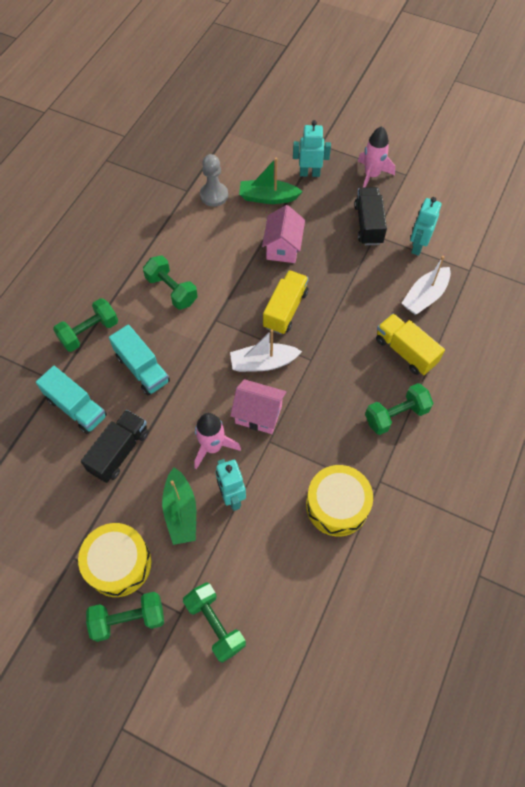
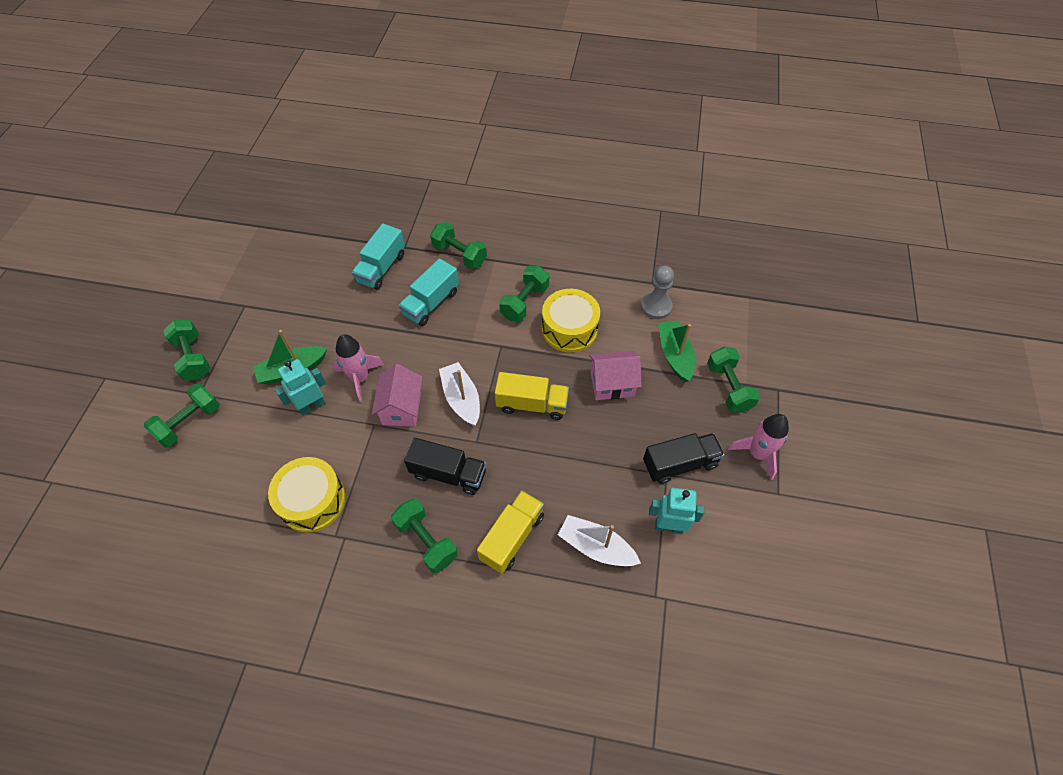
camera: 75 degrees right, 5 degrees down
(118, 563) = (241, 338): yellow drum -> yellow drum (569, 329)
(119, 451) = (344, 309): black truck -> black truck (448, 474)
(309, 173) = (728, 387): turquoise robot -> green dumbbell

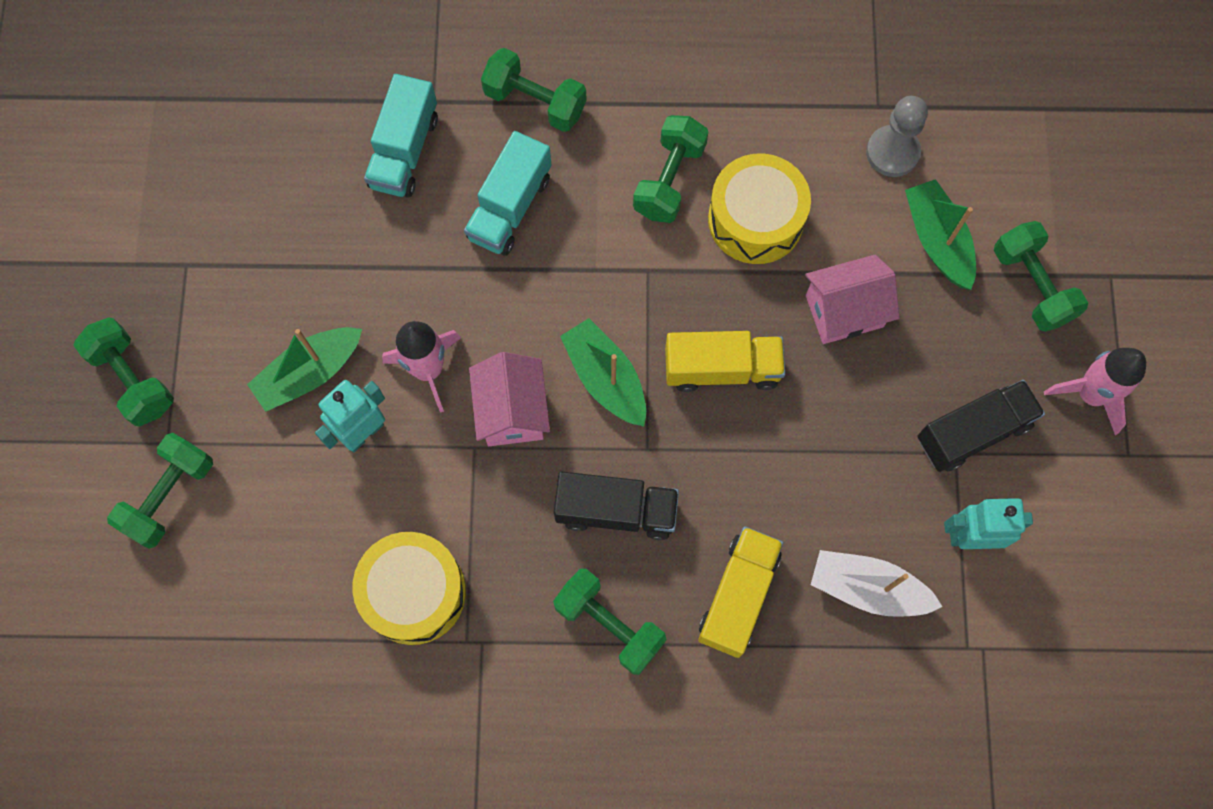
camera: 10 degrees left, 15 degrees up
(461, 399) = (606, 378): white boat -> green boat

